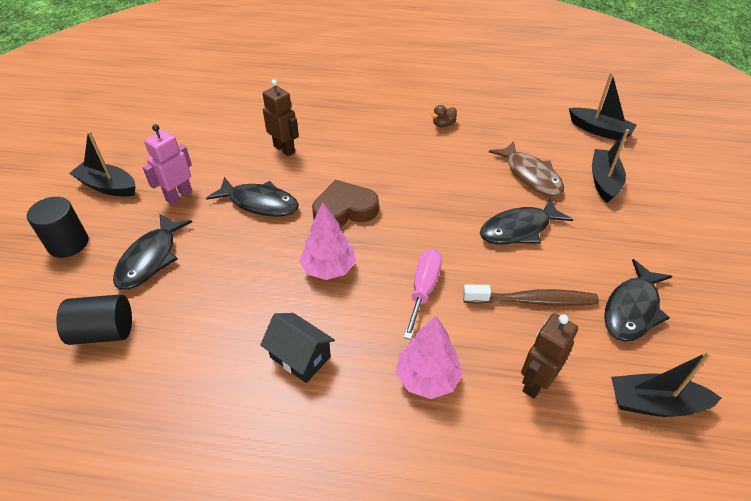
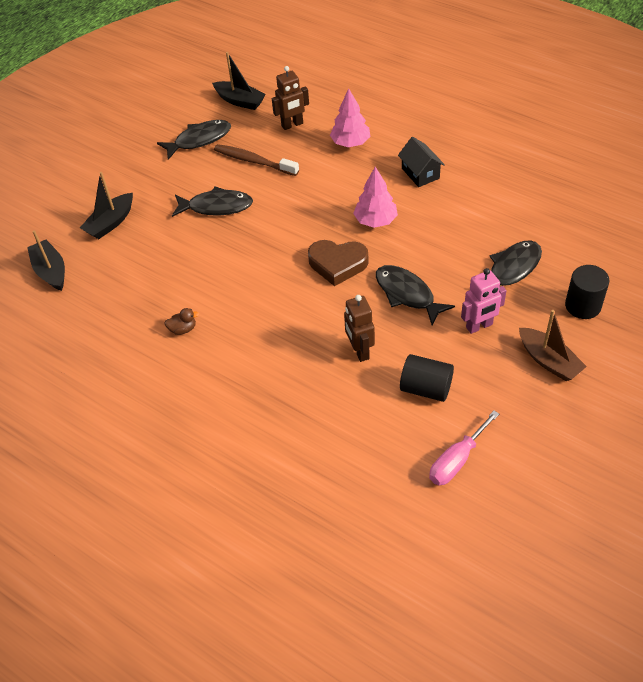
camera: 150 degrees left, 5 degrees up
(104, 332) = (549, 224): black cylinder -> black cylinder (426, 388)
(108, 186) = (549, 361): black boat -> brown boat
(423, 289) = (318, 187): pink screwdriver -> pink screwdriver (456, 460)
(530, 175) = (161, 247): brown fish -> none

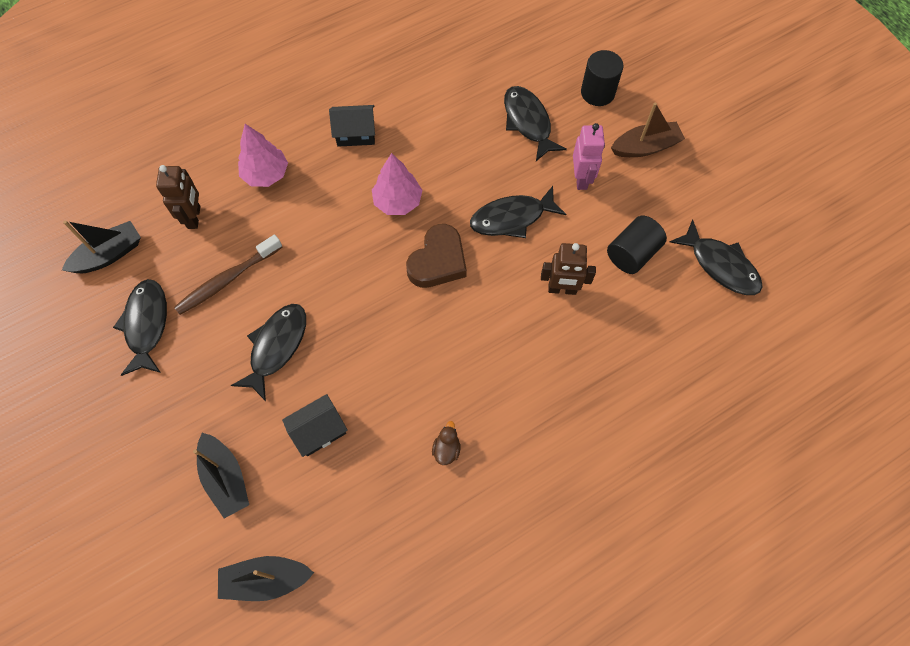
camera: 70 degrees left, 15 degrees up
(165, 254) = (319, 431): none -> black house
(456, 460) = (720, 265): pink screwdriver -> black fish

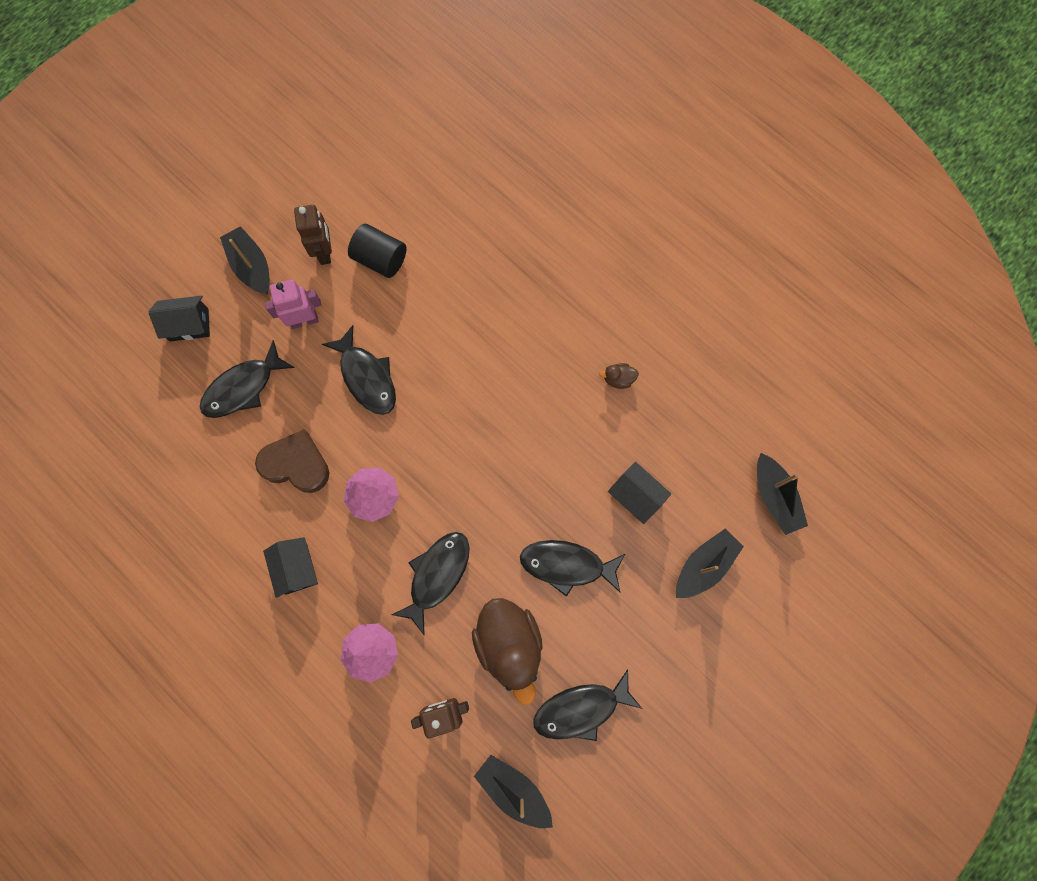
camera: 105 degrees left, 10 degrees up
(227, 280) = (509, 644): brown toothbrush -> brown duck
(438, 261) = (433, 436): brown heart -> brown heart (296, 464)
(562, 289) = (435, 314): brown robot -> brown robot (325, 252)
(597, 92) = (189, 324): black cylinder -> black house
(645, 147) = (251, 266): brown boat -> black boat
(720, 265) = (374, 181): black fish -> black fish (437, 575)

